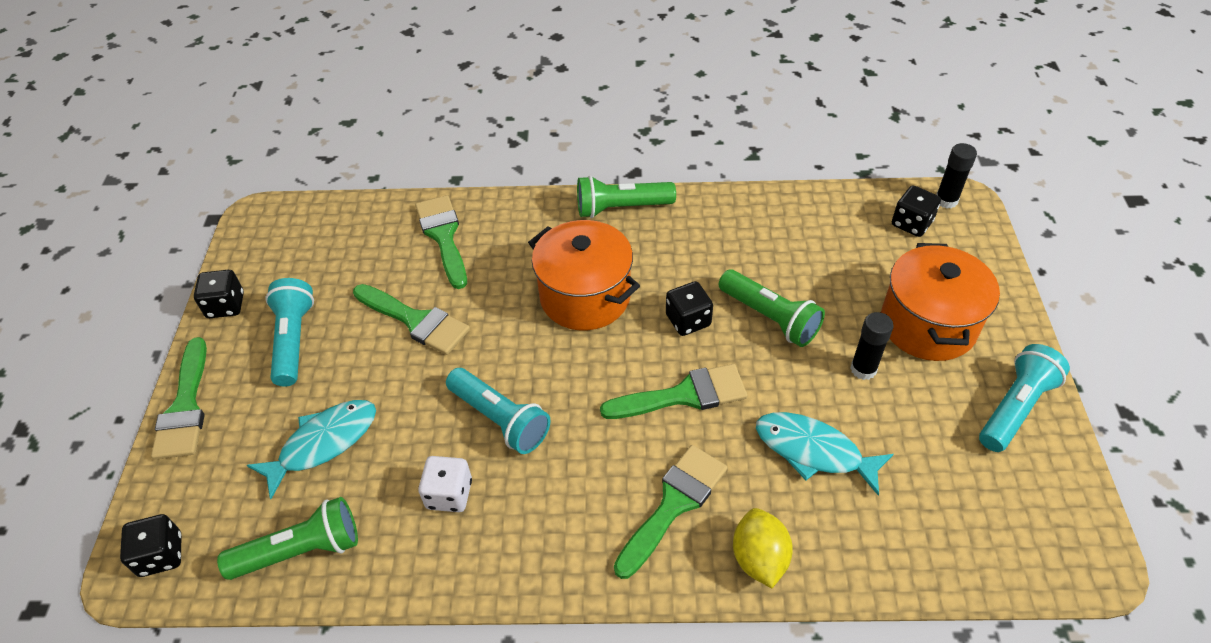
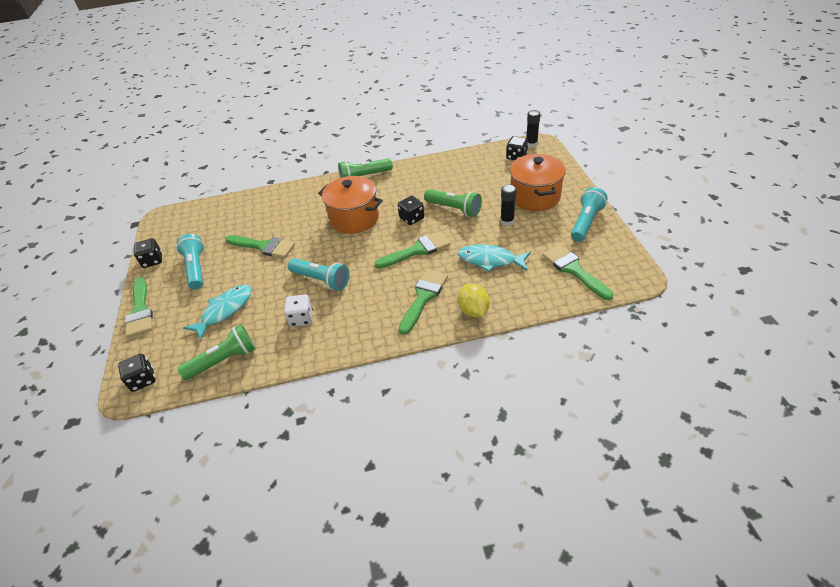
camera: 10 degrees left, 5 degrees down
(443, 236) = (270, 207): green brush -> green brush (573, 270)

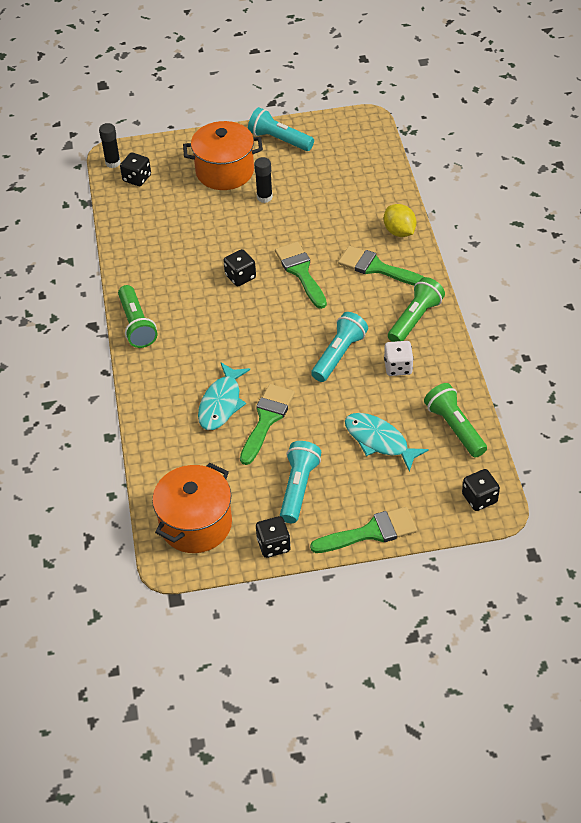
camera: 90 degrees left, 5 degrees up
(196, 268) = (298, 488): turquoise flashlight -> turquoise flashlight turned 120 degrees clockwise
(354, 218) = (228, 331): orange pot -> orange pot (196, 524)
(454, 209) = (231, 239): green flashlight -> green flashlight (415, 319)
(473, 310) = (399, 232): yellow lemon -> yellow lemon turned 75 degrees clockwise
(490, 260) = (327, 215): turquoise fish -> turquoise fish (221, 403)
(573, 270) = (351, 158): green brush -> none

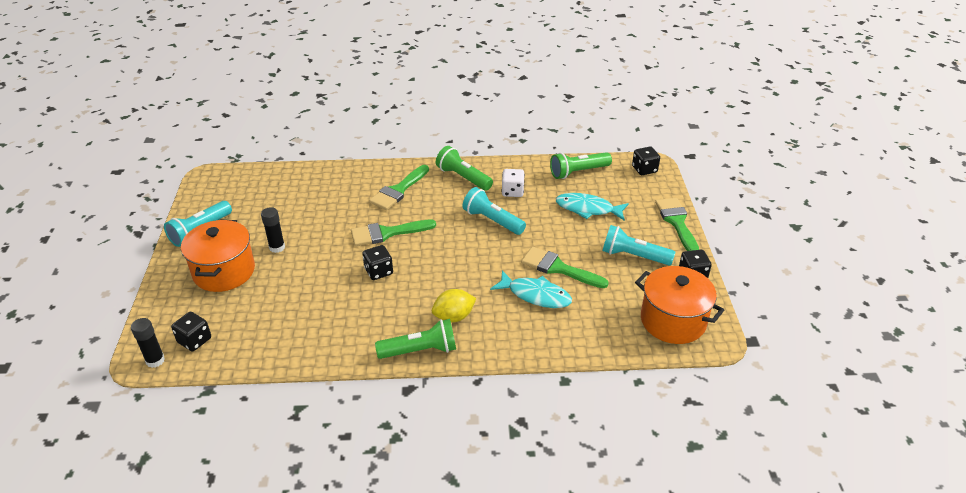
camera: 85 degrees left, 10 degrees down
(379, 441) = (588, 209): turquoise fish -> turquoise fish turned 60 degrees clockwise
(399, 232) = (360, 174): yellow lemon -> yellow lemon (454, 317)

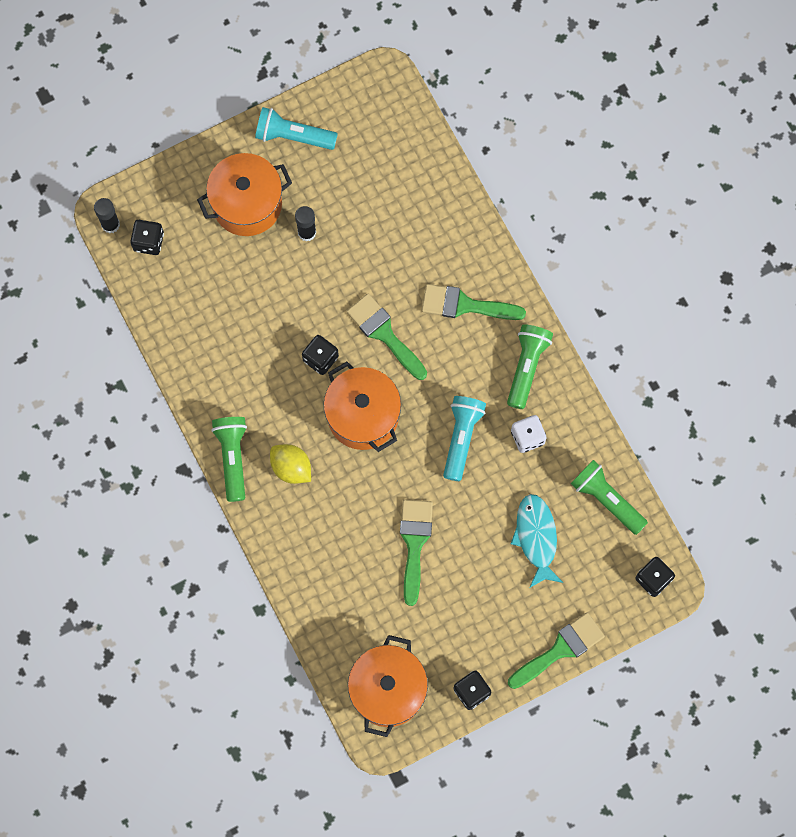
camera: 65 degrees right, 35 degrees up
(420, 350) = (232, 457): green flashlight -> green flashlight turned 150 degrees counterclockwise
(440, 263) = (363, 415): none -> orange pot
(535, 295) = (361, 536): turquoise fish -> none
(633, 256) = (474, 618): turquoise flashlight -> none

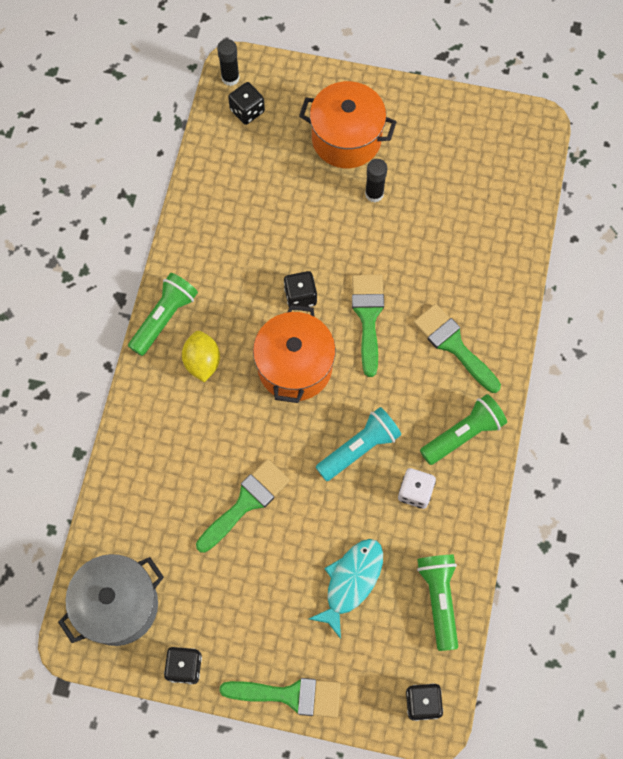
camera: 40 degrees right, 5 degrees down
(293, 136) = (426, 116): turquoise flashlight -> none
(388, 690) = (118, 605): orange pot -> grey pot

